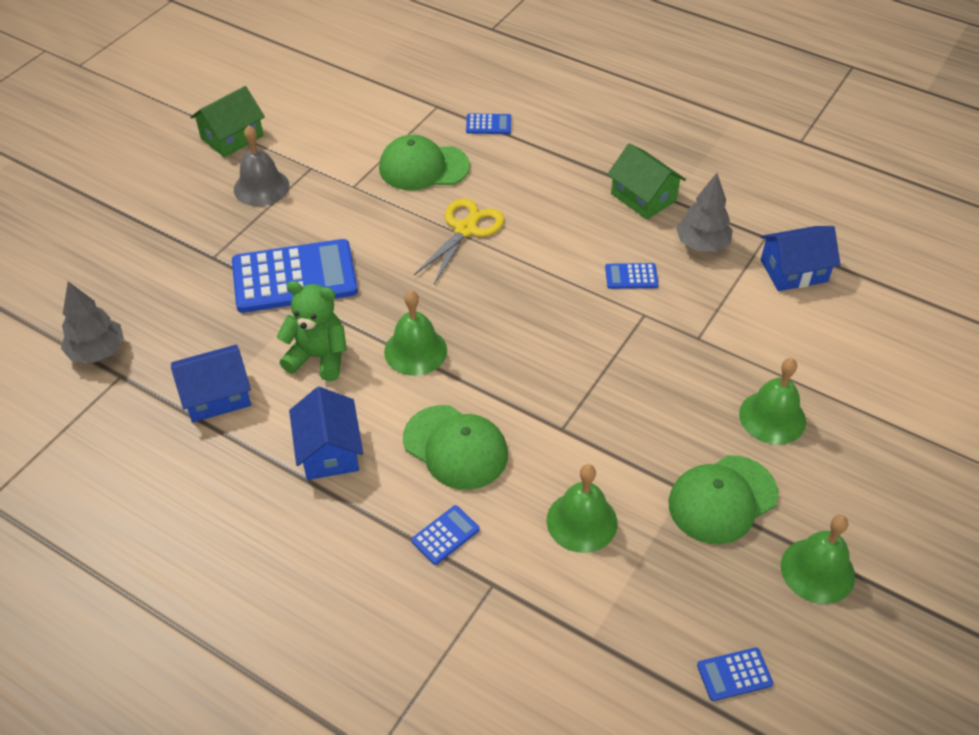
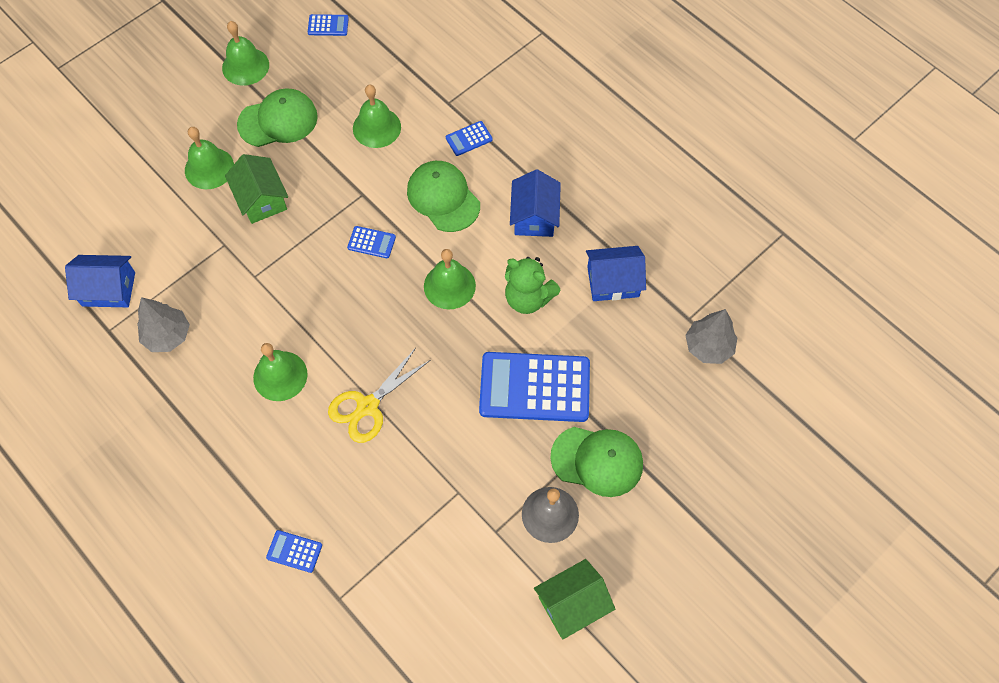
camera: 165 degrees left, 15 degrees up
(423, 167) = (382, 501): green cap -> green cap (597, 461)
(566, 236) = (280, 376): none -> green bell
(631, 276) = (246, 316): blue calculator -> blue calculator (371, 242)
(643, 197) = (188, 405): green house -> green house (261, 199)

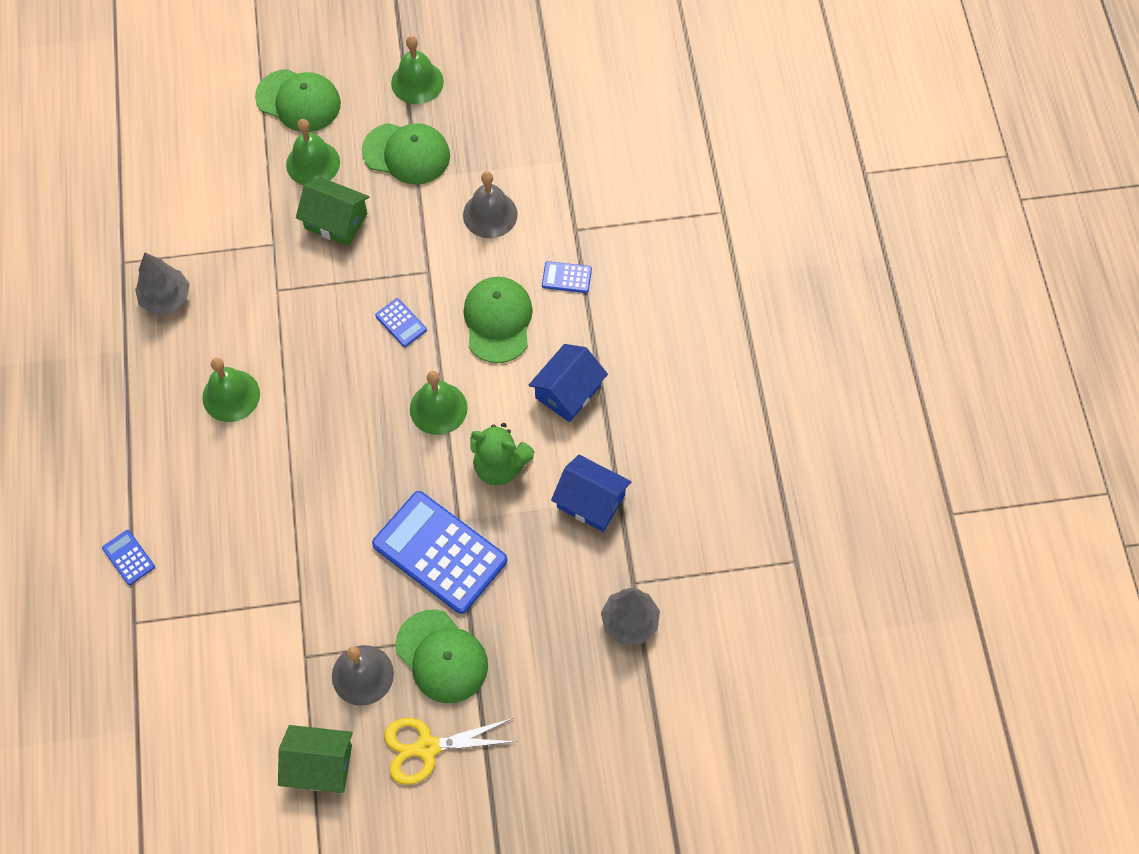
camera: 35 degrees right, 0 degrees up
(108, 289) = (149, 225): blue house -> none
(161, 130) = (298, 101): none -> green cap
(261, 199) = (336, 221): green house -> green house turned 75 degrees counterclockwise
(328, 25) = (522, 85): blue calculator -> none
(368, 406) = (283, 472): yellow scissors -> yellow scissors (427, 748)
(376, 127) = (490, 214): green bell -> grey bell
(528, 298) = (500, 466): green teddy bear -> green teddy bear turned 45 degrees counterclockwise

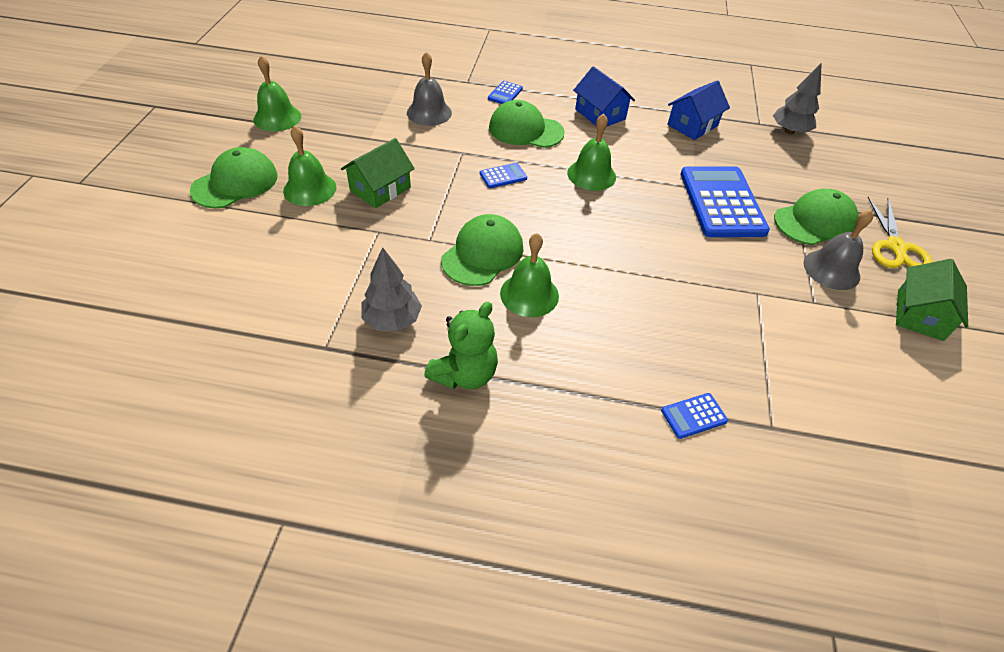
camera: 75 degrees left, 15 degrees down
(406, 153) = (342, 138): green cap -> green cap (482, 254)
(440, 552) = (722, 202): blue calculator -> blue calculator turned 120 degrees clockwise
(500, 466) = (652, 157): green teddy bear -> green teddy bear (464, 374)

